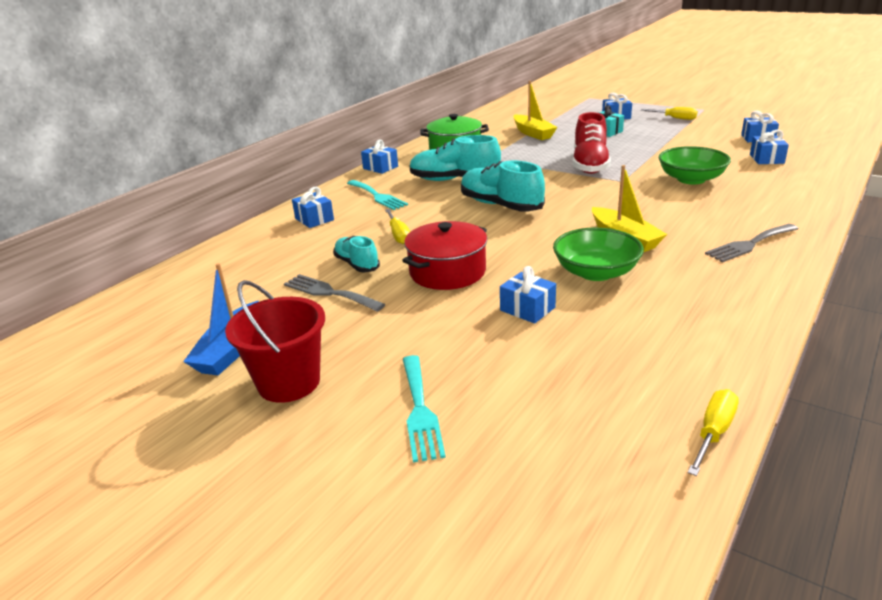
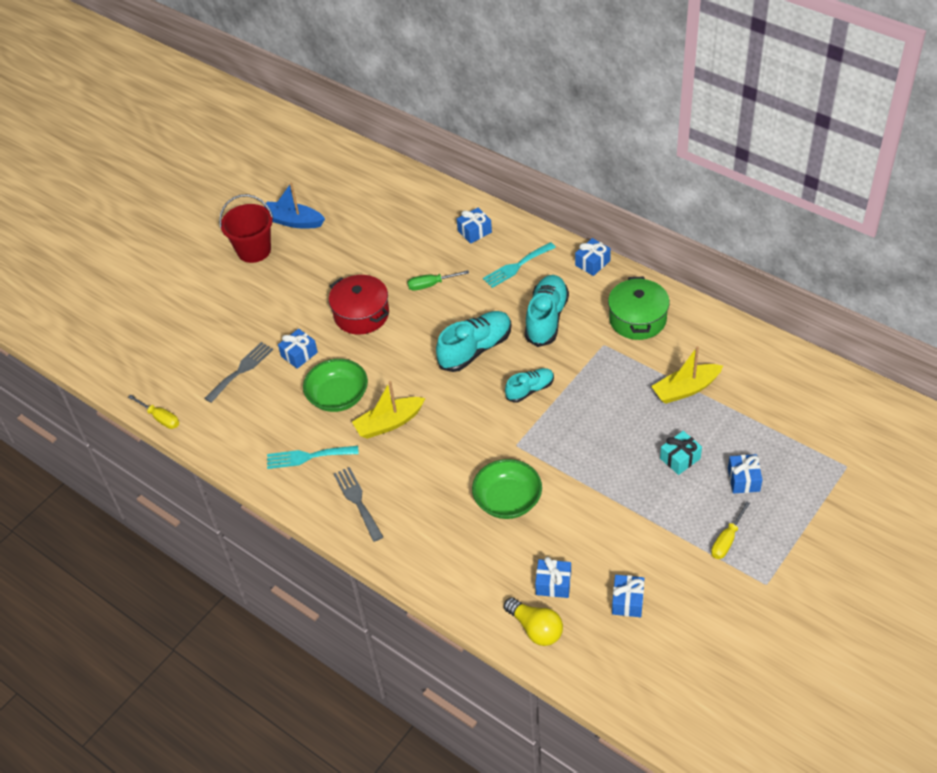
camera: 95 degrees right, 20 degrees up
(329, 293) = (348, 255): grey fork -> grey fork (241, 370)
(357, 264) = (386, 265): turquoise shoe -> turquoise shoe (530, 390)
(398, 235) = (430, 285): yellow screwdriver -> green screwdriver
(420, 410) = (214, 304): turquoise fork -> turquoise fork (308, 457)
(590, 164) = (567, 426): red shoe -> none
(818, 161) = (535, 628): none -> yellow light bulb

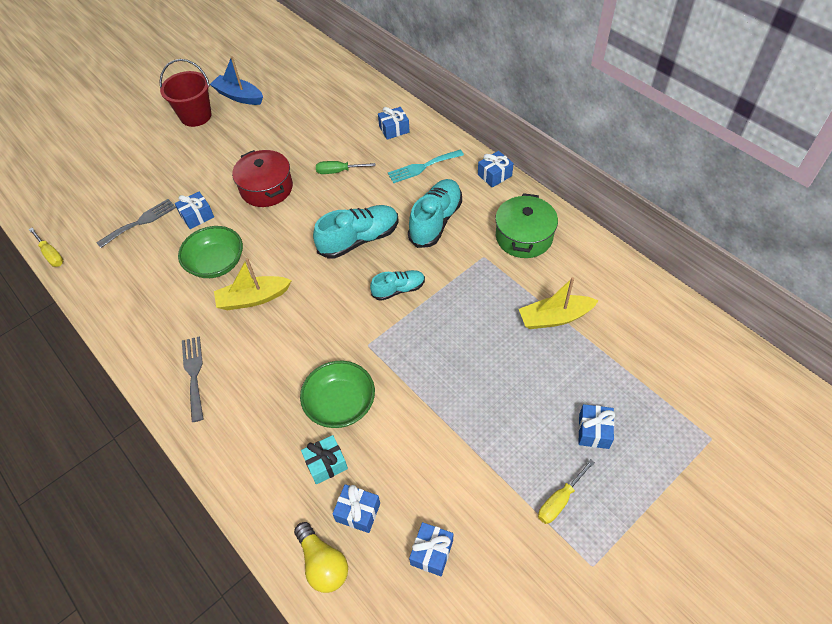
camera: 10 degrees right, 5 degrees up
(308, 457) = (165, 318): turquoise fork -> none
(680, 458) = (531, 393): turquoise gift -> turquoise gift (326, 464)

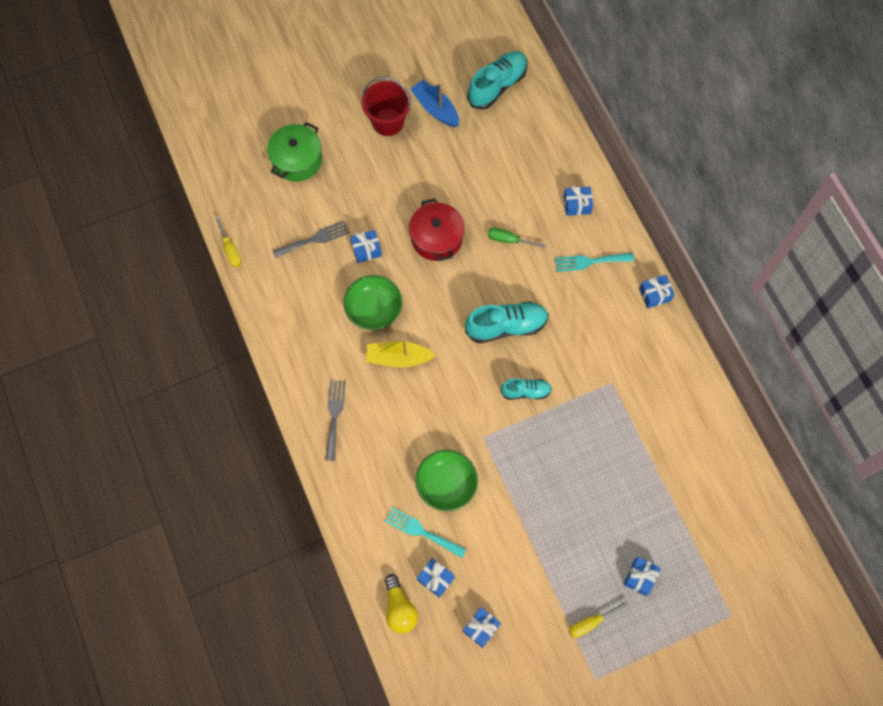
camera: 15 degrees right, 15 degrees up
(326, 464) = (421, 531): turquoise gift -> turquoise fork
(435, 221) = (581, 329): turquoise shoe -> turquoise shoe (497, 86)
(524, 237) = (655, 374): green pot -> green pot (297, 160)
(554, 318) = (650, 465): yellow boat -> none

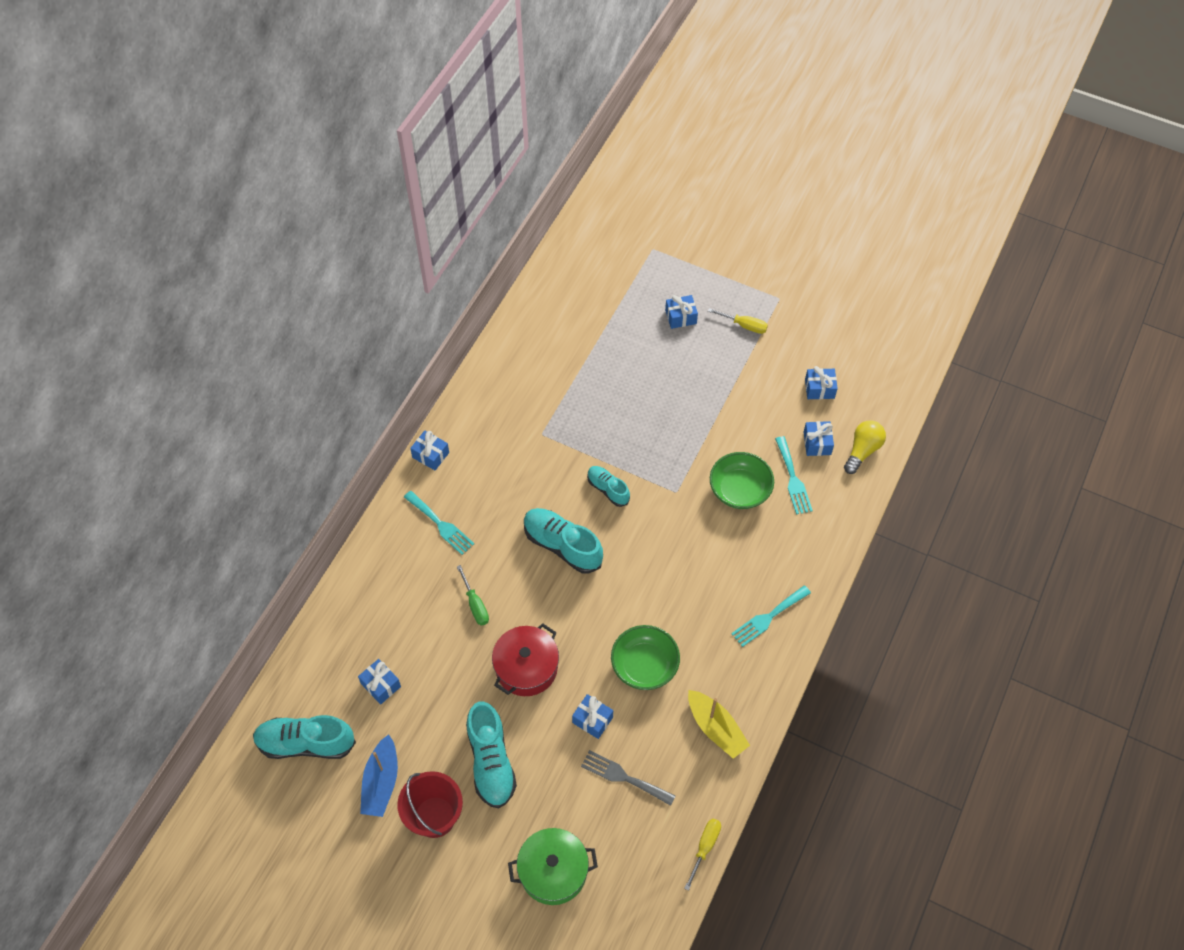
camera: 130 degrees left, 10 degrees down
(334, 416) = (768, 617): grey fork -> turquoise fork
(393, 174) = (491, 761): none -> turquoise shoe
(398, 358) = (670, 608): yellow boat -> yellow boat (716, 728)
(577, 205) = (389, 574): blue gift -> blue gift (381, 685)

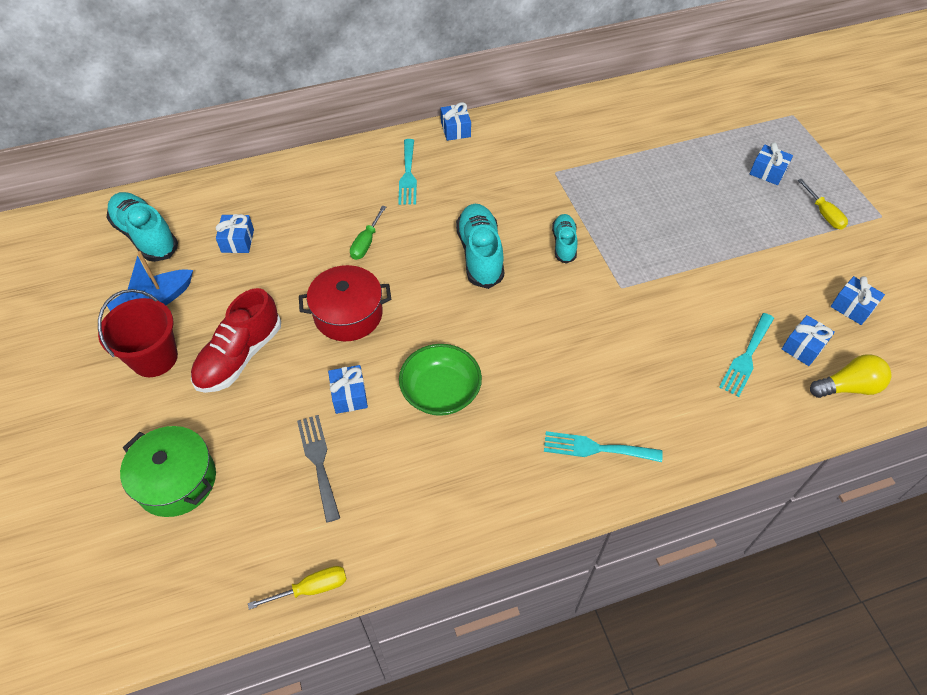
camera: 45 degrees right, 5 degrees down
(491, 761) = (240, 356): turquoise shoe -> red shoe
(716, 728) = (441, 496): yellow boat -> none
(740, 490) = (683, 328): green bowl -> none

